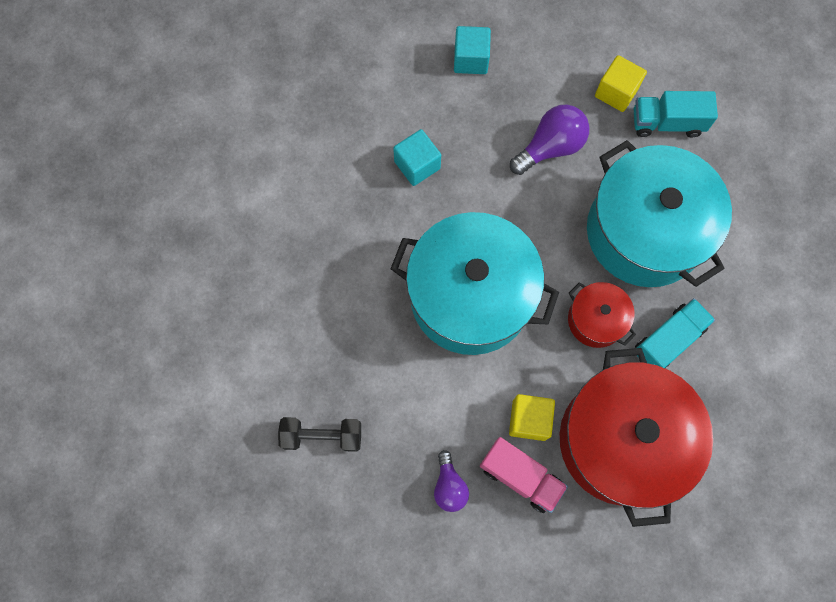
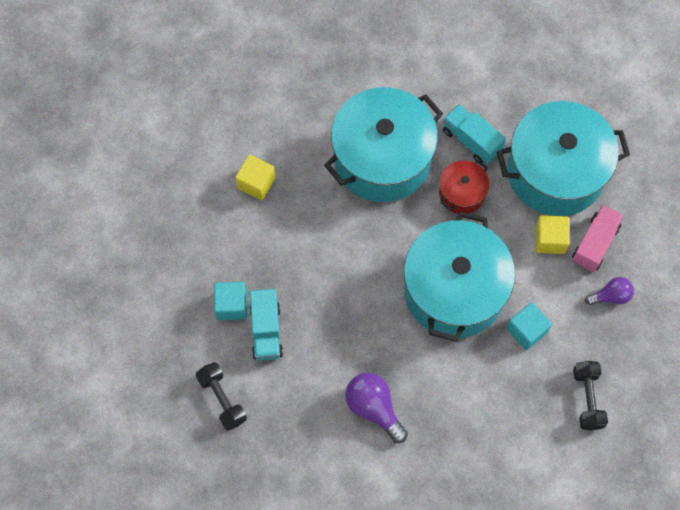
camera: 95 degrees left, 5 degrees down
(367, 45) = (222, 399): none -> black dumbbell
(417, 165) = (339, 343): turquoise cube -> turquoise cube (526, 330)
(550, 147) = (313, 234): purple light bulb -> purple light bulb (374, 408)
(621, 440) = (555, 172): red pot -> turquoise pot
(667, 123) = (282, 143): turquoise truck -> turquoise truck (266, 331)

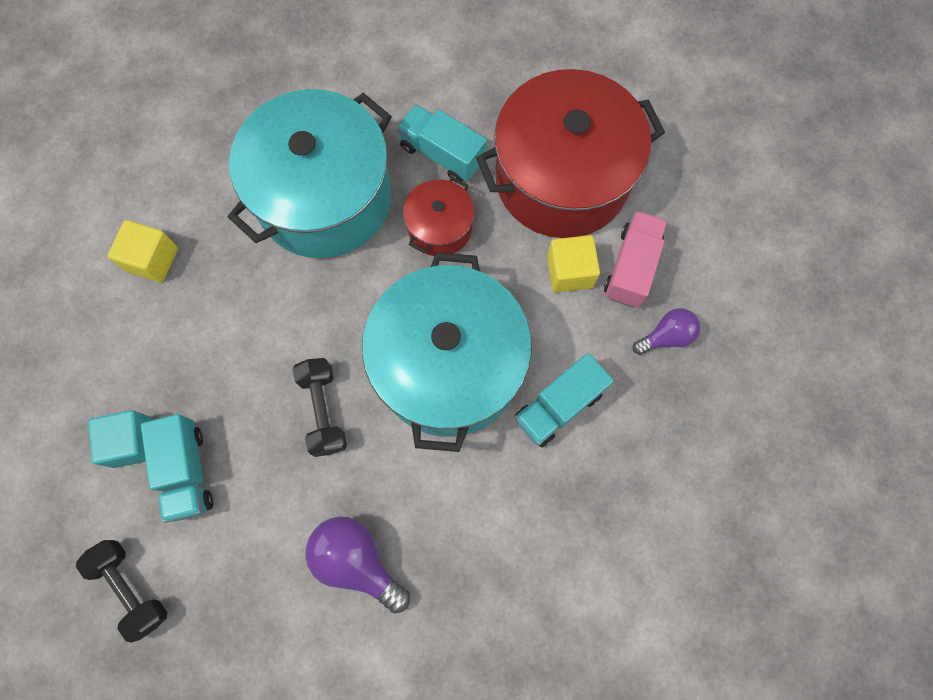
camera: 10 degrees left, 5 degrees up
(526, 330) = (558, 406): turquoise cube -> turquoise truck
(555, 172) = (562, 178): turquoise pot -> red pot
(587, 398) = (660, 491): black dumbbell -> black dumbbell (323, 410)

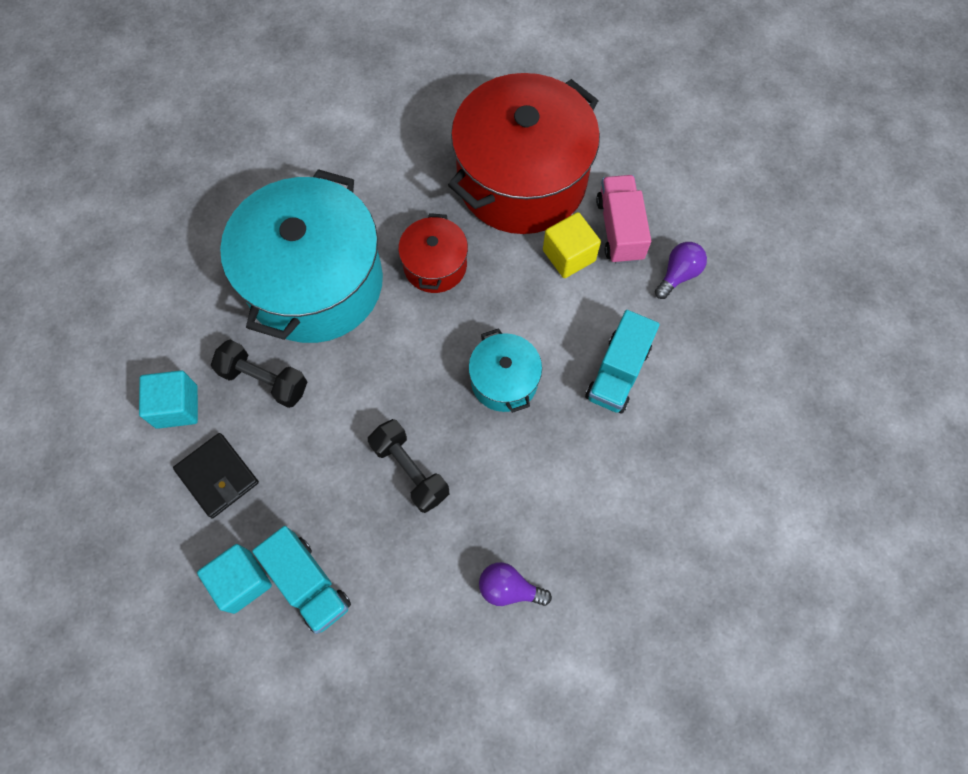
camera: 25 degrees left, 5 degrees down
(131, 588) = (308, 716): black dumbbell -> black dumbbell (264, 380)
(152, 259) = (177, 406): yellow cube -> turquoise cube
(157, 339) = (218, 476): none -> black wallet
(357, 561) = (509, 588): purple light bulb -> purple light bulb, size x0.63
(442, 154) = (405, 201): turquoise truck -> none
(448, 366) = (504, 381): turquoise pot -> turquoise pot, size x0.47

